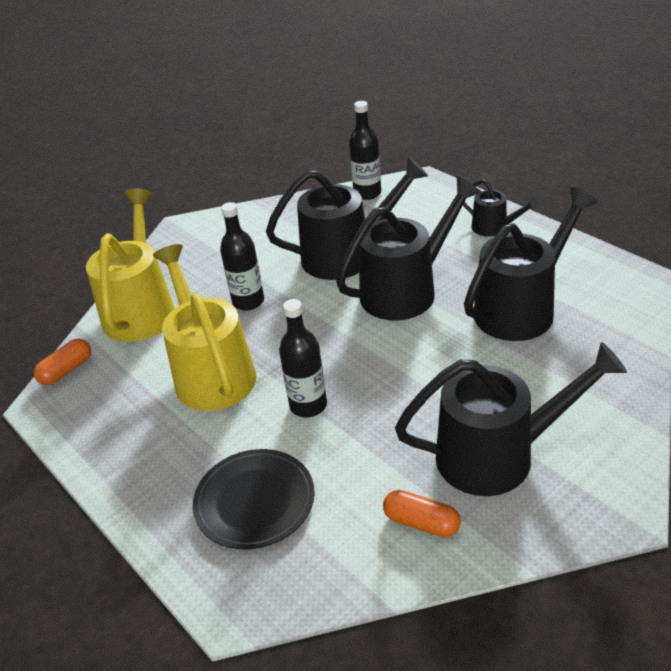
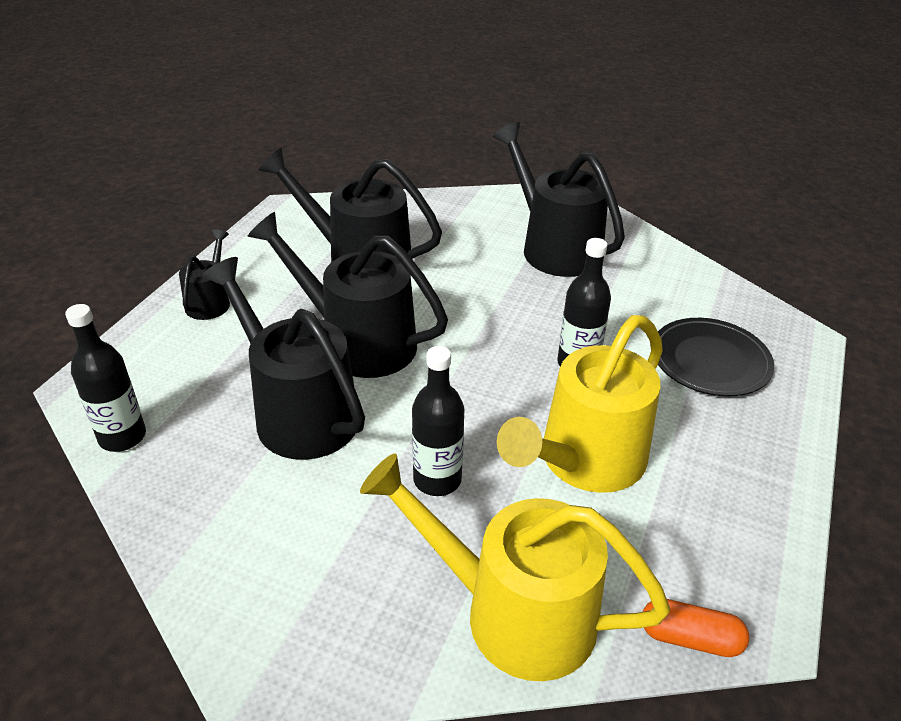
camera: 120 degrees left, 0 degrees up
(141, 308) = (512, 612): yellow watering can -> yellow watering can turned 45 degrees clockwise
(421, 522) = (647, 269): orange capsule -> none

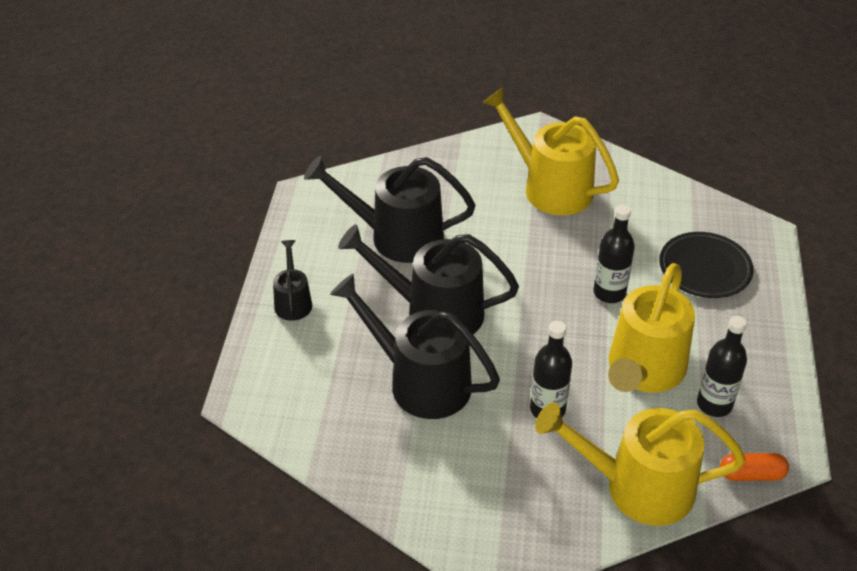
camera: 15 degrees left, 5 degrees up
(122, 437) = (299, 432): black bottle -> black bottle (714, 404)
(554, 247) = (549, 187): black watering can -> yellow watering can

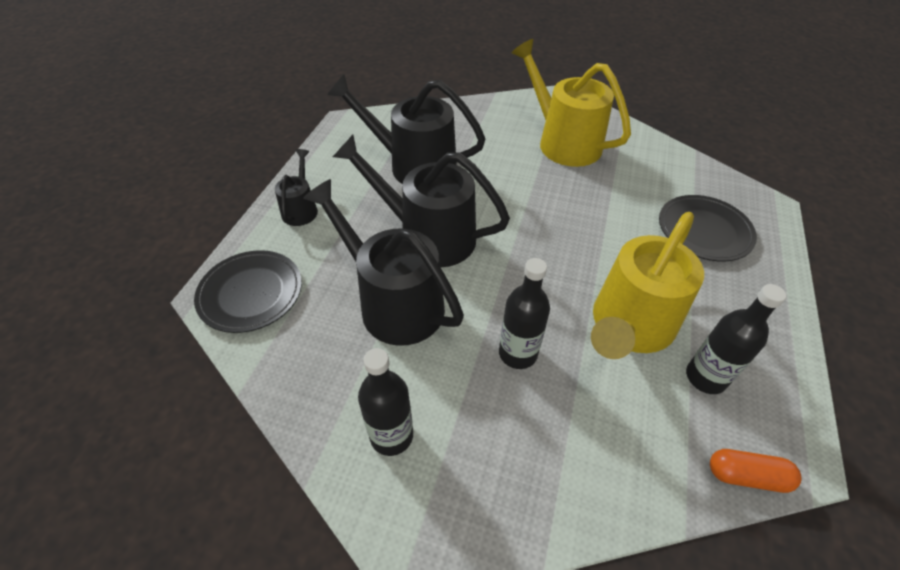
camera: 10 degrees right, 5 degrees up
(278, 393) = (250, 293): none -> black plate
(609, 293) = (604, 241): black bottle -> black bottle (391, 435)
(636, 487) = (603, 467): yellow watering can -> none

